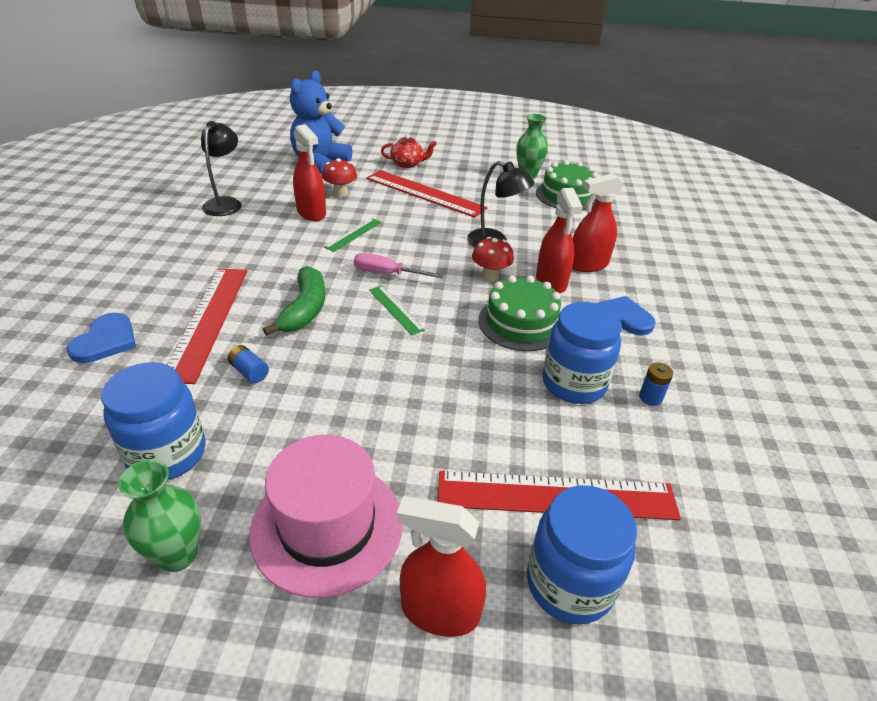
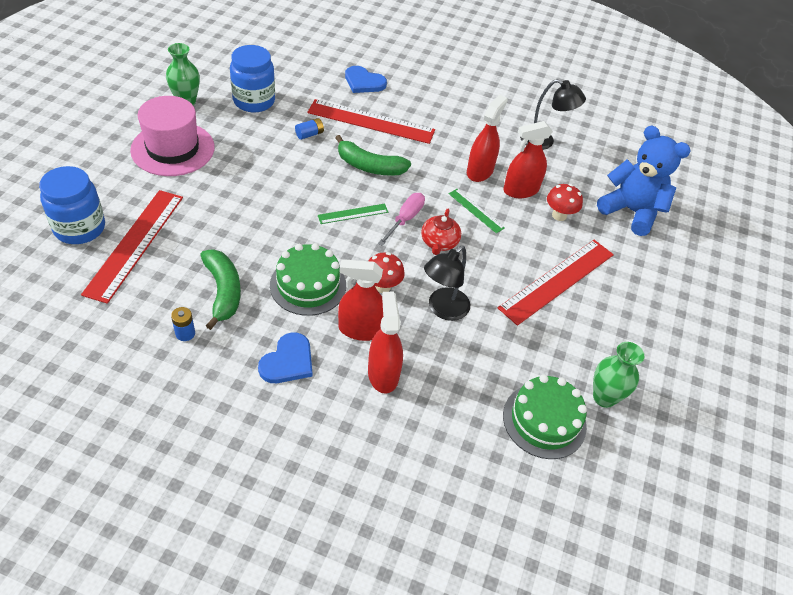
camera: 100 degrees right, 10 degrees up
(408, 164) = (634, 283): red teapot -> red teapot (439, 243)
(440, 611) = (100, 177): red spray bottle -> red spray bottle (479, 171)
(573, 383) = (223, 291): blue jar -> green banana

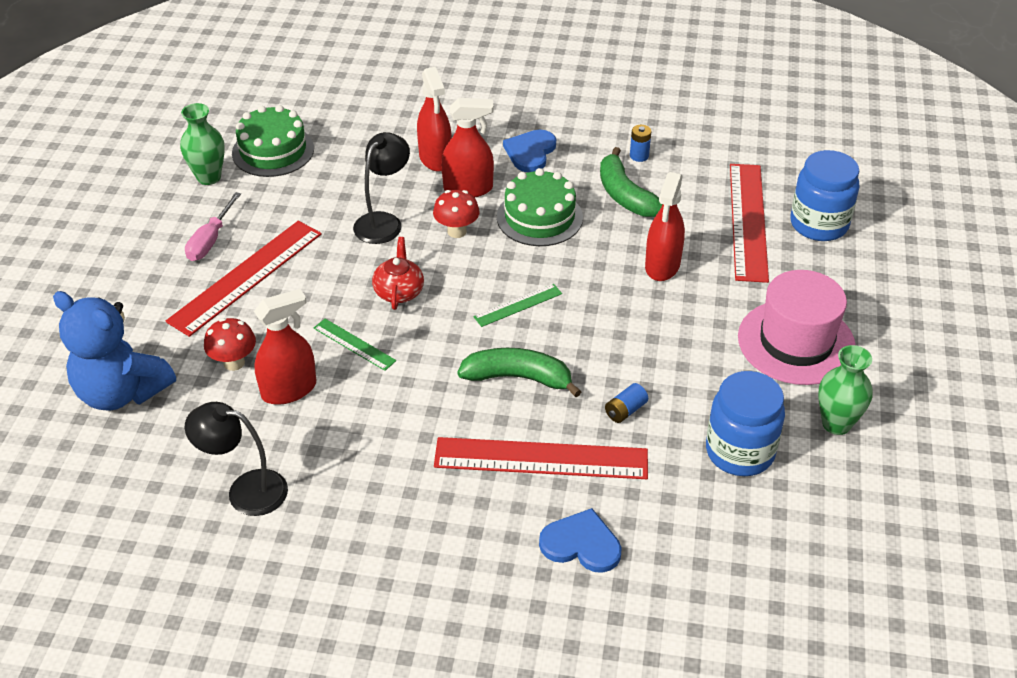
camera: 175 degrees right, 5 degrees down
(405, 219) = (448, 312): pink screwdriver -> pink screwdriver (210, 240)
(479, 171) = (353, 407): red spray bottle -> red spray bottle (662, 265)

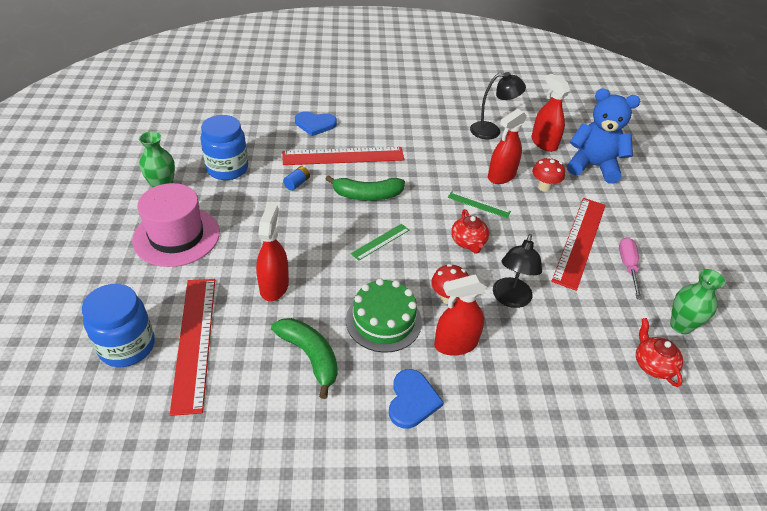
camera: 165 degrees right, 0 degrees up
(273, 151) = (652, 364): green cake -> red teapot
(435, 158) = (501, 377): red spray bottle -> red spray bottle (544, 143)
(639, 156) = (299, 412): blue battery -> none

